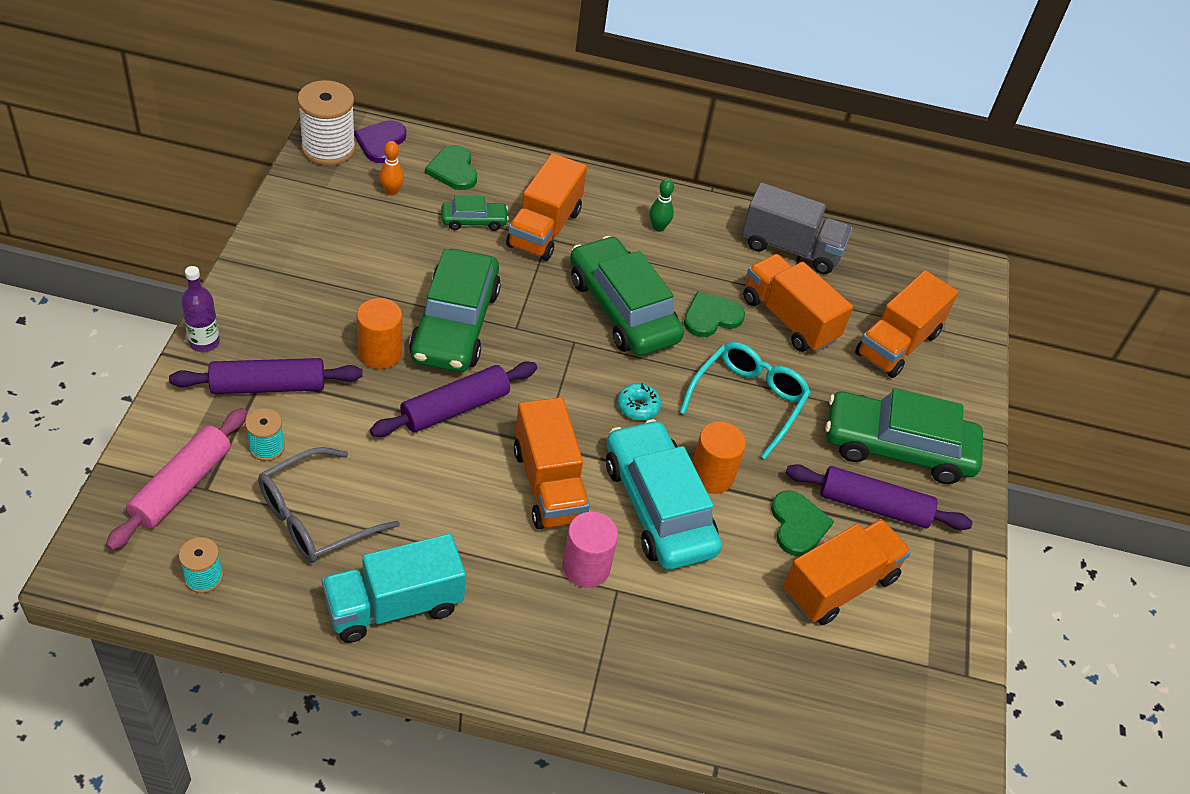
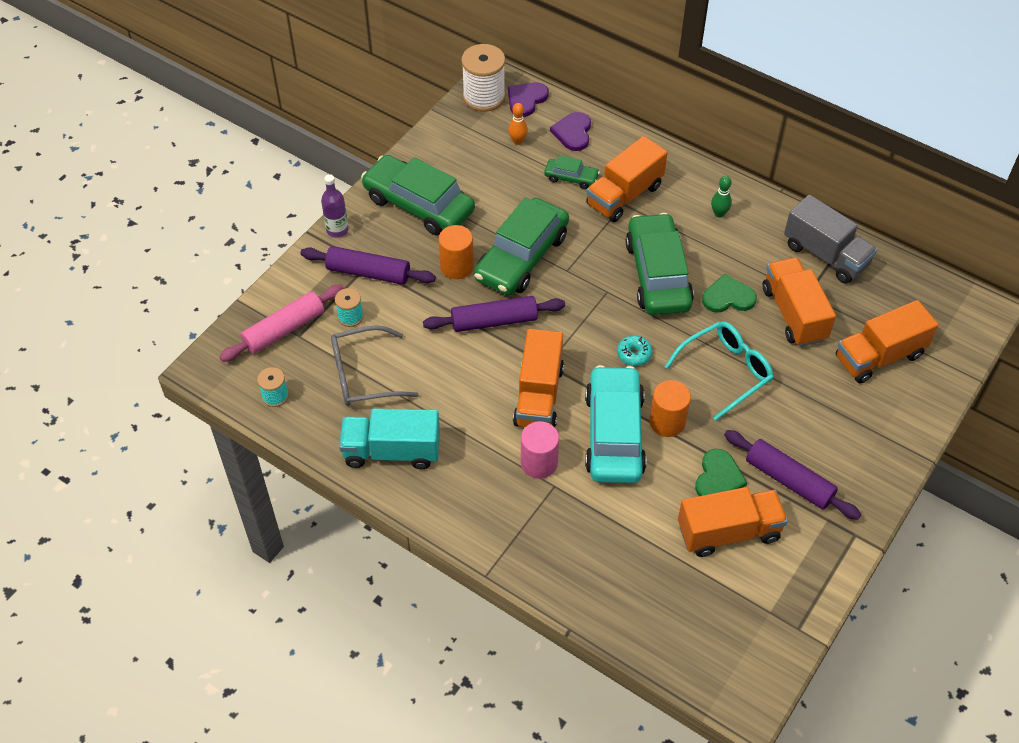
camera: 30 degrees right, 5 degrees up
(453, 170) = (573, 133): green heart -> purple heart
(897, 448) = (834, 440): green car -> green car (418, 205)

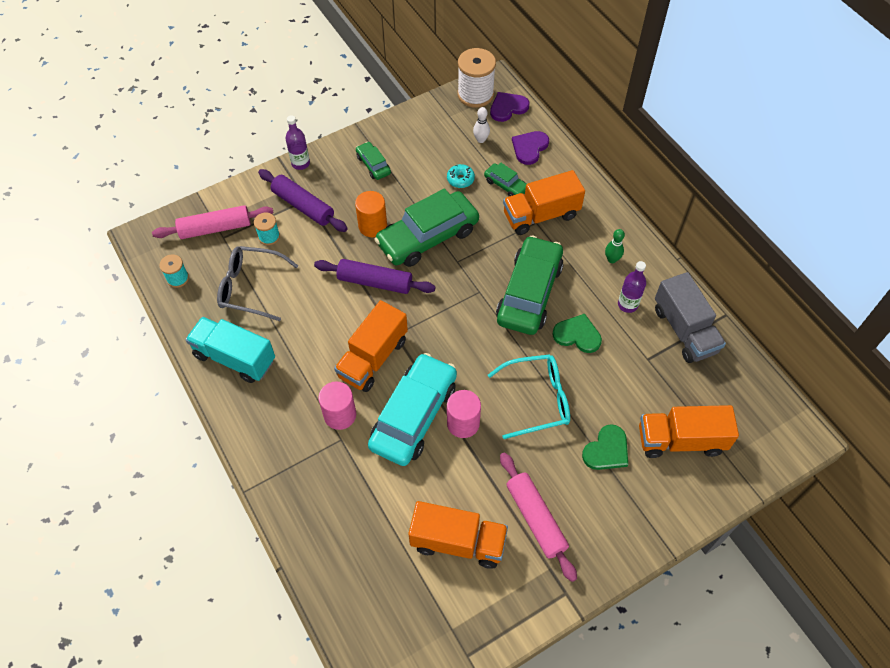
camera: 25 degrees right, 5 degrees up
(418, 205) = (373, 165): green car -> green car, size x0.47
(518, 141) = (481, 140): orange bowling pin -> white bowling pin
(634, 354) = (470, 354): turquoise donut -> turquoise donut (460, 179)
(667, 422) = (463, 423): orange cylinder -> pink cylinder
(718, 477) = (477, 490): green heart -> green heart (606, 450)
(759, 251) = (627, 304): none -> purple bottle
(788, 480) = (535, 518): purple rolling pin -> pink rolling pin
(794, 314) = (626, 372): orange truck -> none

